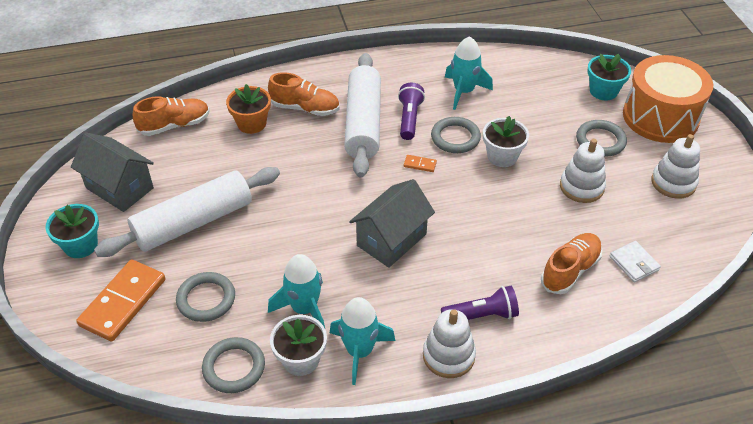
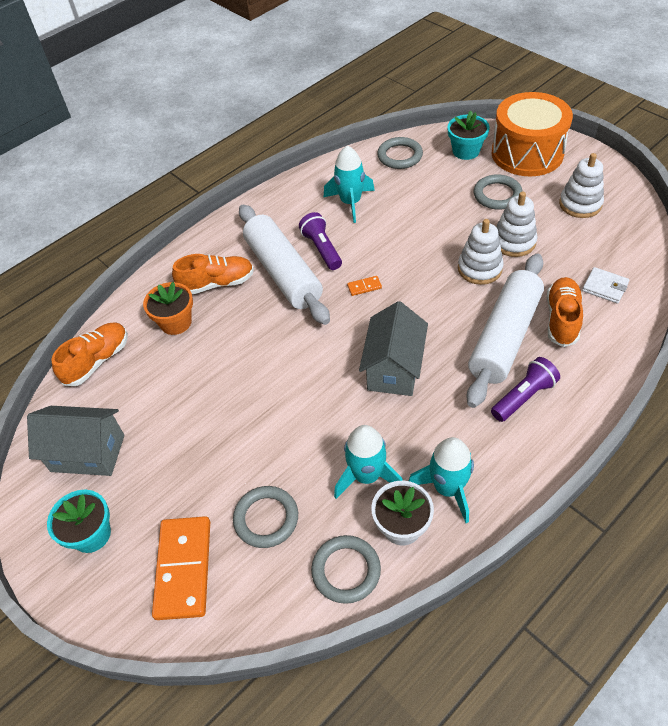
camera: 25 degrees left, 5 degrees up
(194, 222) = (193, 448): white rolling pin -> white rolling pin (504, 337)
(448, 356) = (525, 449): white stacking toy -> white stacking toy (479, 268)
(455, 138) = (376, 248): grey ring -> grey ring (400, 156)
(502, 156) = (429, 246): white flower pot -> none

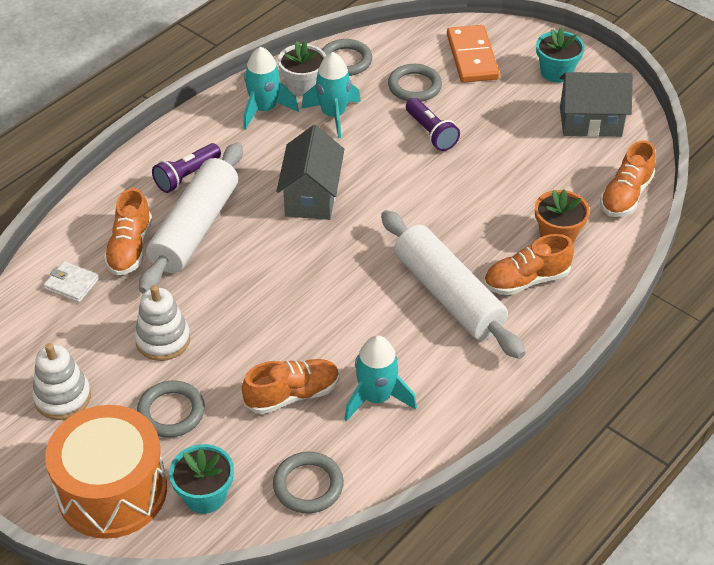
camera: 170 degrees right, 5 degrees down
(322, 249) = (406, 327): purple flashlight -> purple flashlight (431, 133)
(364, 287) = (348, 279): orange domino -> none
(410, 205) = (292, 395): none -> orange shoe
(479, 268) = (210, 304): white stacking toy -> none

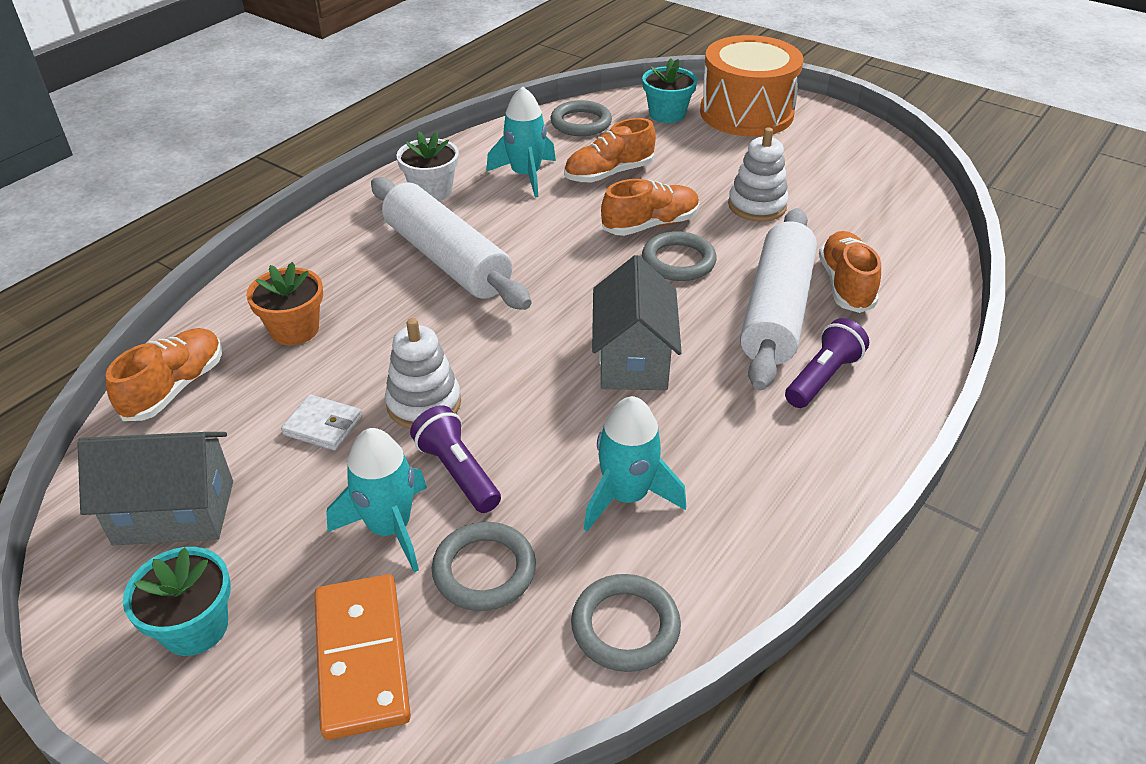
camera: 175 degrees right, 5 degrees down
(62, 397) = (829, 162): white stacking toy -> white stacking toy (424, 404)
(71, 284) = (889, 246): white wallet -> white wallet (323, 425)
(171, 412) = (721, 157): grey ring -> grey ring (678, 261)
(264, 109) = (749, 499): turquoise rocket -> turquoise rocket (390, 528)
(303, 86) = (695, 556): white flower pot -> white flower pot (432, 191)
(526, 280) = (350, 278): orange shoe -> orange shoe (650, 225)

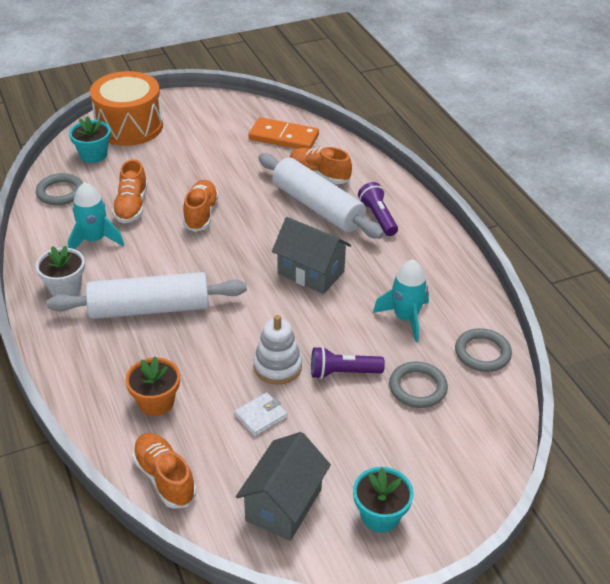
camera: 60 degrees left, 0 degrees up
(361, 658) = (443, 452): orange domino -> orange domino (283, 137)
(390, 528) = (364, 413): turquoise rocket -> none
(678, 261) = (244, 219): grey ring -> none
(757, 206) = (224, 168): white stacking toy -> none

